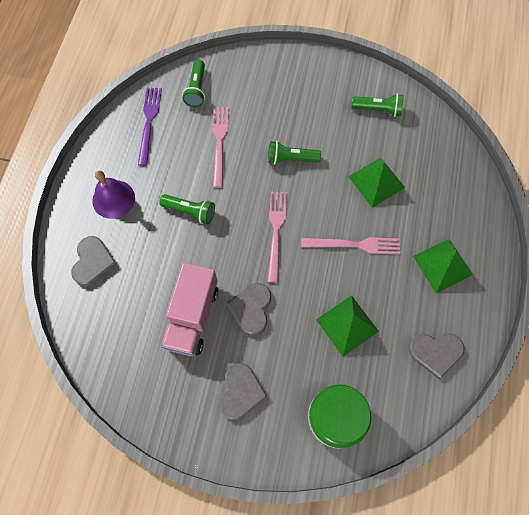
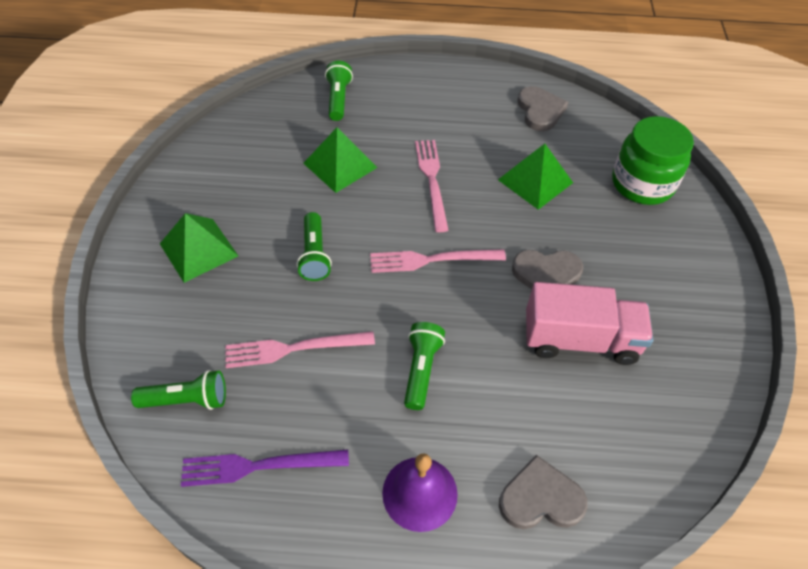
camera: 100 degrees left, 15 degrees down
(241, 392) = (653, 272): grey heart -> none
(378, 110) = (228, 168): green flashlight -> green flashlight (338, 99)
(442, 265) = (439, 107): green pyramid -> green pyramid (198, 250)

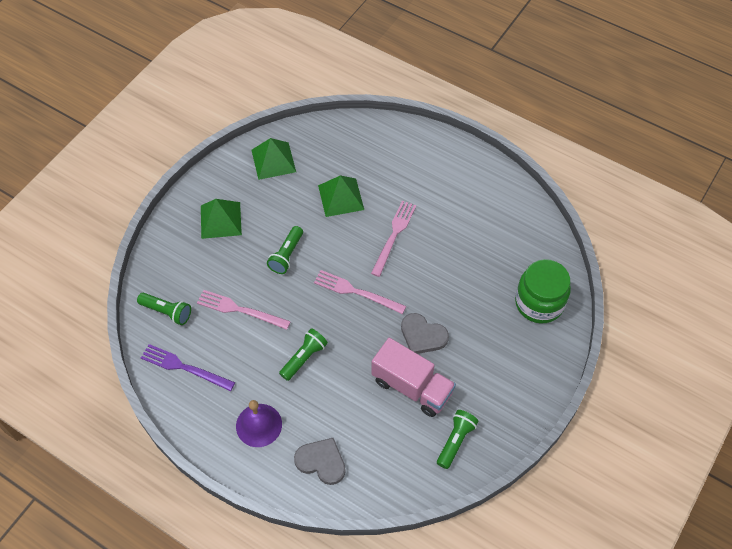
camera: 30 degrees right, 5 degrees up
(338, 99) = (371, 144): green flashlight -> green flashlight (455, 441)
(535, 181) = (464, 267): green pyramid -> green pyramid (273, 160)
(540, 111) = (509, 214): grey heart -> none

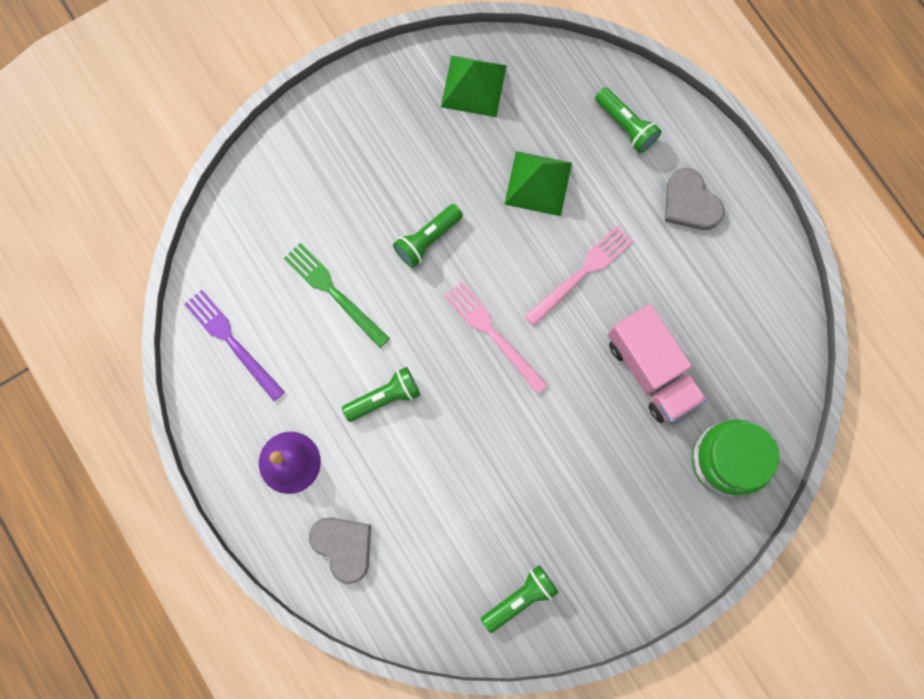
camera: 25 degrees right, 20 degrees up
(167, 312) = (242, 254): green flashlight -> green flashlight (626, 126)
(220, 220) = (365, 148): green pyramid -> none
(240, 310) = (334, 292): pink fork -> green fork
(412, 387) = (501, 500): pink truck -> pink truck (651, 370)
(422, 335) = (549, 436): grey heart -> grey heart (690, 203)

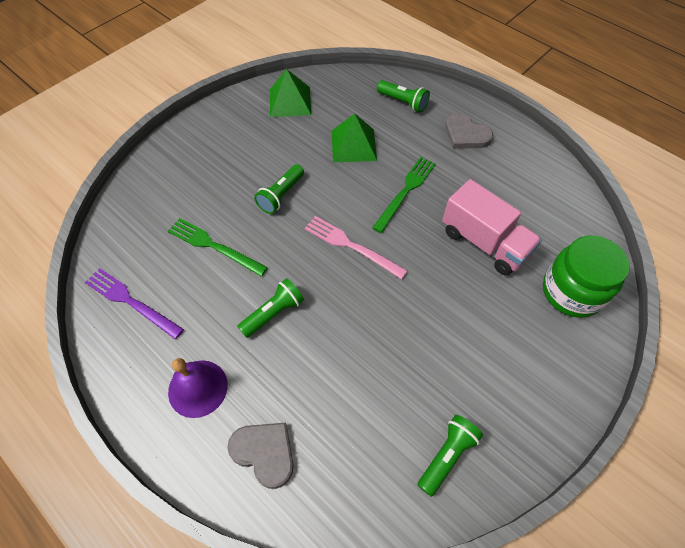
camera: 15 degrees left, 20 degrees down
(581, 273) = (405, 191): pink fork -> green fork

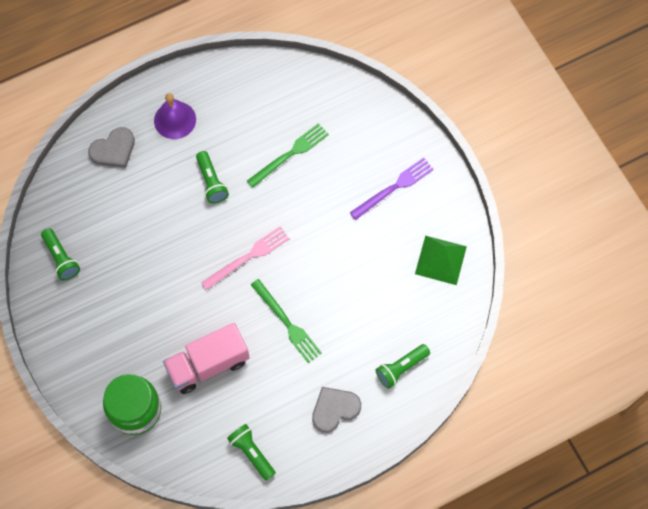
camera: 110 degrees right, 10 degrees up
(131, 302) = (262, 88): purple fork -> purple fork (394, 188)
(281, 195) = (323, 218): green flashlight -> green flashlight (252, 453)
(353, 145) = (360, 299): green pyramid -> none

